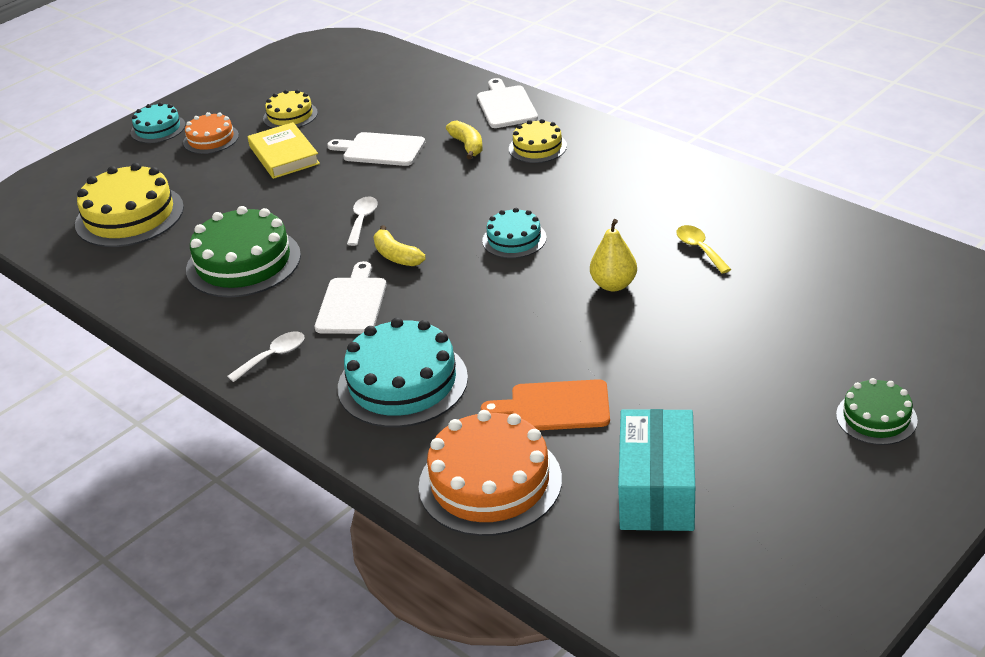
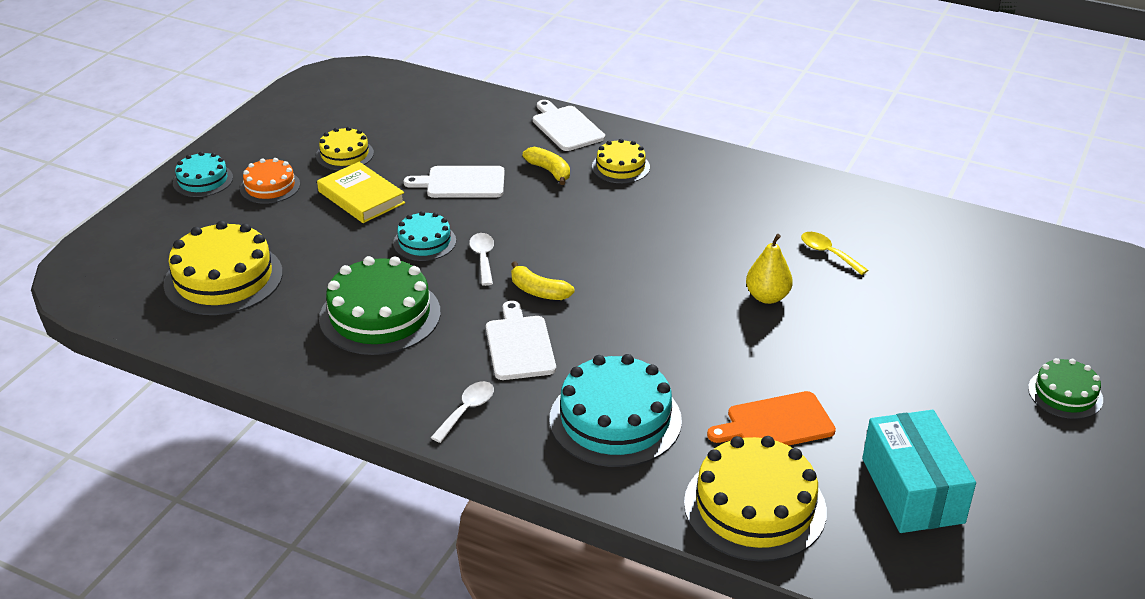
camera: 20 degrees left, 0 degrees up
(490, 482) = (755, 507): orange cake -> yellow cake
(514, 239) = (647, 262): turquoise cake -> turquoise cake (424, 242)

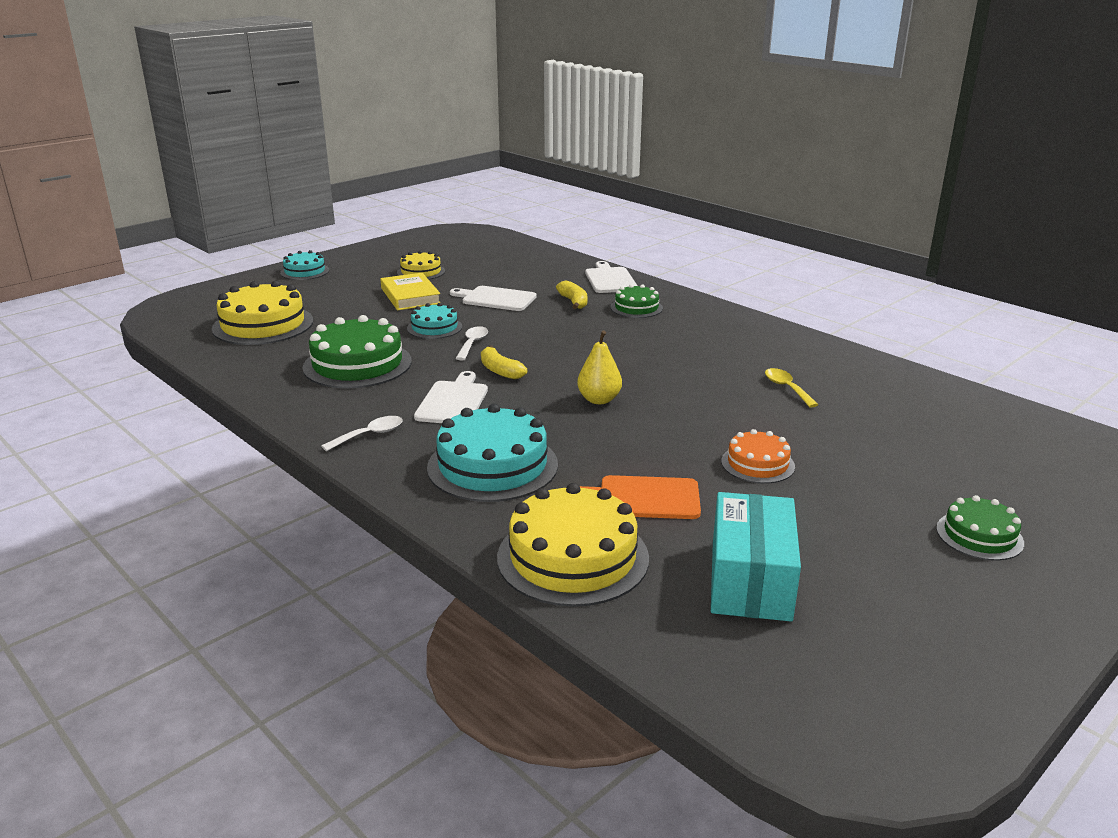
camera: 20 degrees right, 10 degrees down
(270, 186) = (348, 281): orange cake -> orange cake (757, 464)
(620, 167) = (636, 308): yellow cake -> green cake
(767, 297) = (704, 408): yellow pear -> yellow pear (599, 400)

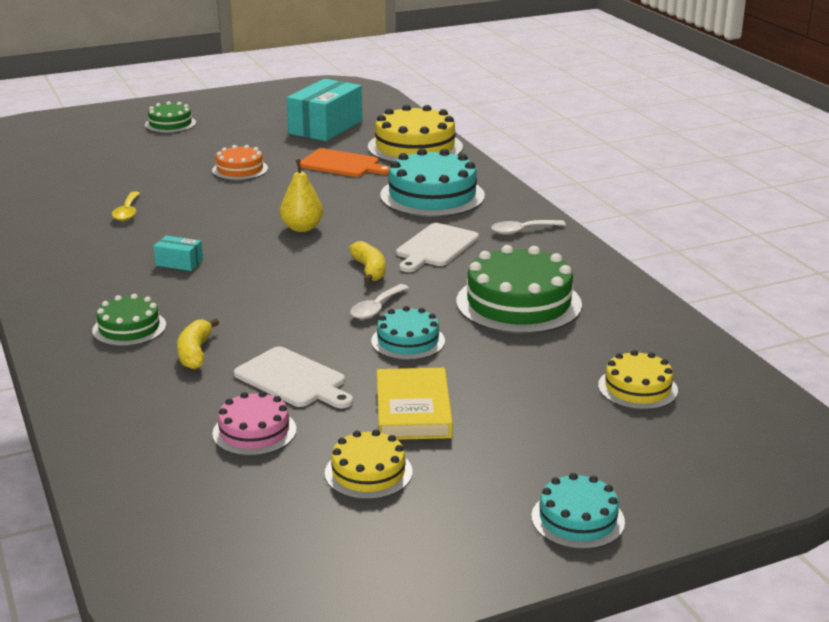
camera: 160 degrees left, 0 degrees up
(263, 325) = (637, 388): yellow cake -> yellow cake, size x0.56
(496, 277) = (254, 431): none -> pink cake
(610, 279) = (93, 389): white cutting board -> none
(667, 352) = (179, 263): none -> turquoise box

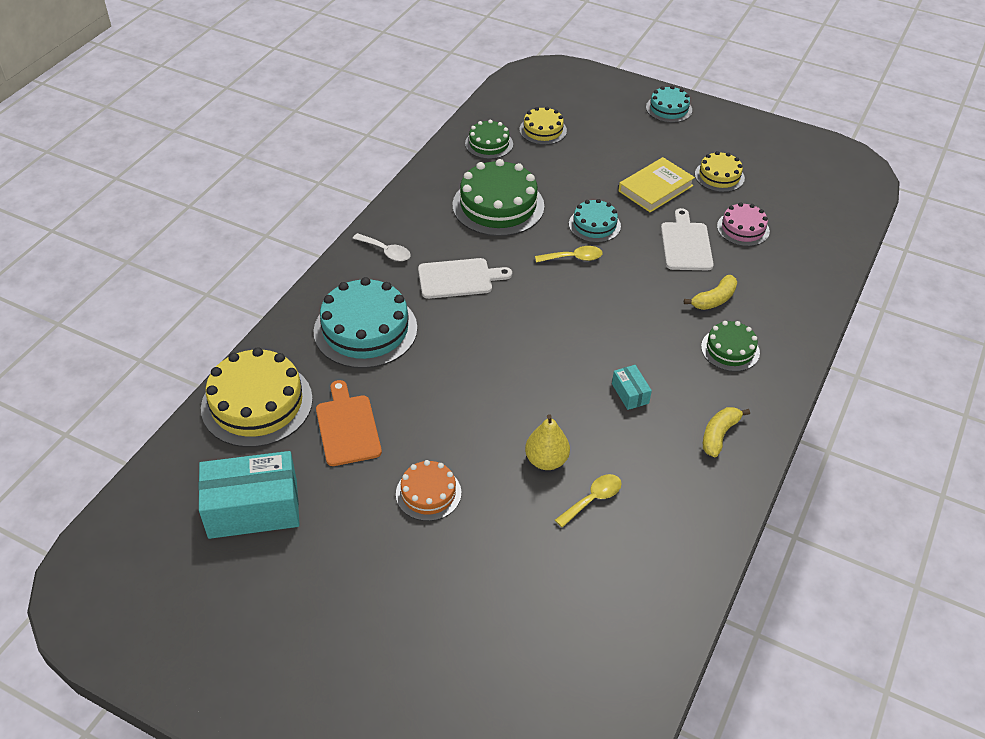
camera: 130 degrees left, 20 degrees up
(170, 124) = (358, 665): green cake -> green cake (489, 144)
(302, 228) = (502, 366): yellow pear -> yellow pear (546, 460)
(369, 270) = (528, 290): yellow banana -> yellow banana (719, 435)
(376, 308) = (574, 258): white spoon -> yellow spoon

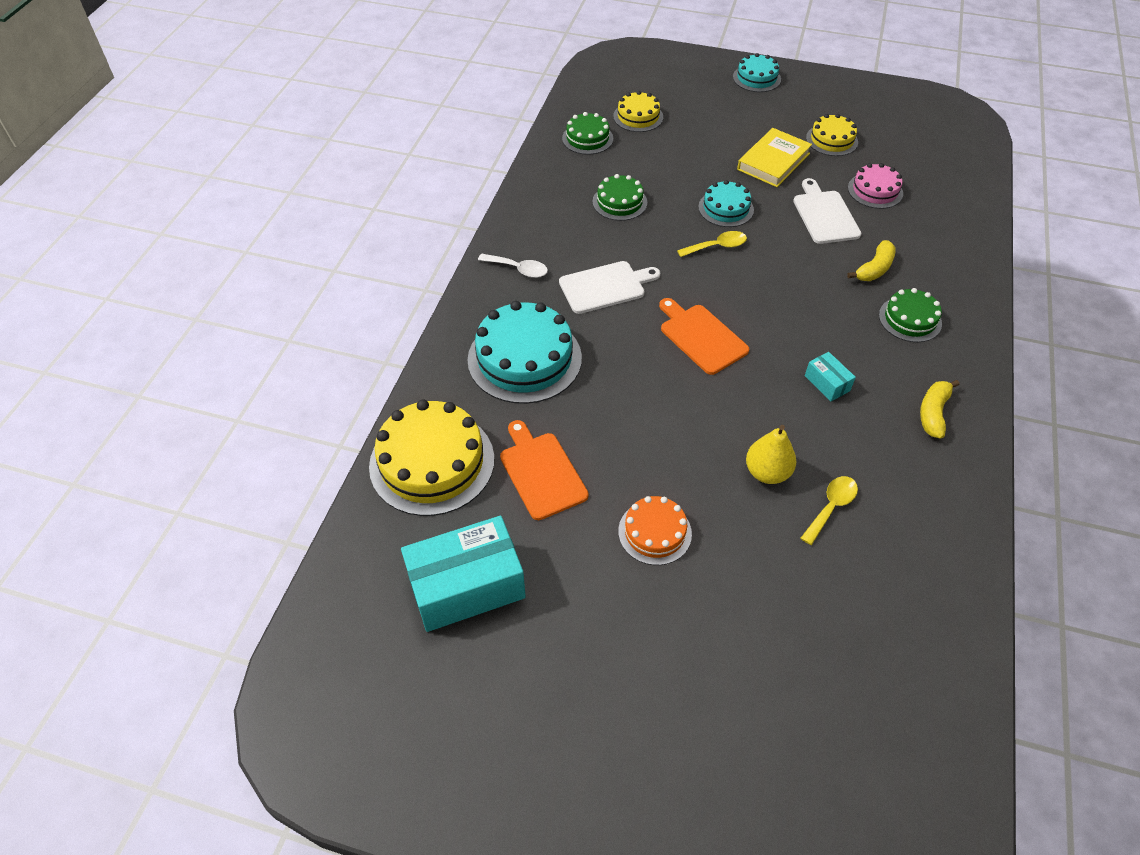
camera: 10 degrees left, 5 degrees up
(498, 205) = (619, 202): green cake -> green cake, size x0.56
(530, 335) = (701, 337): none -> orange cutting board

